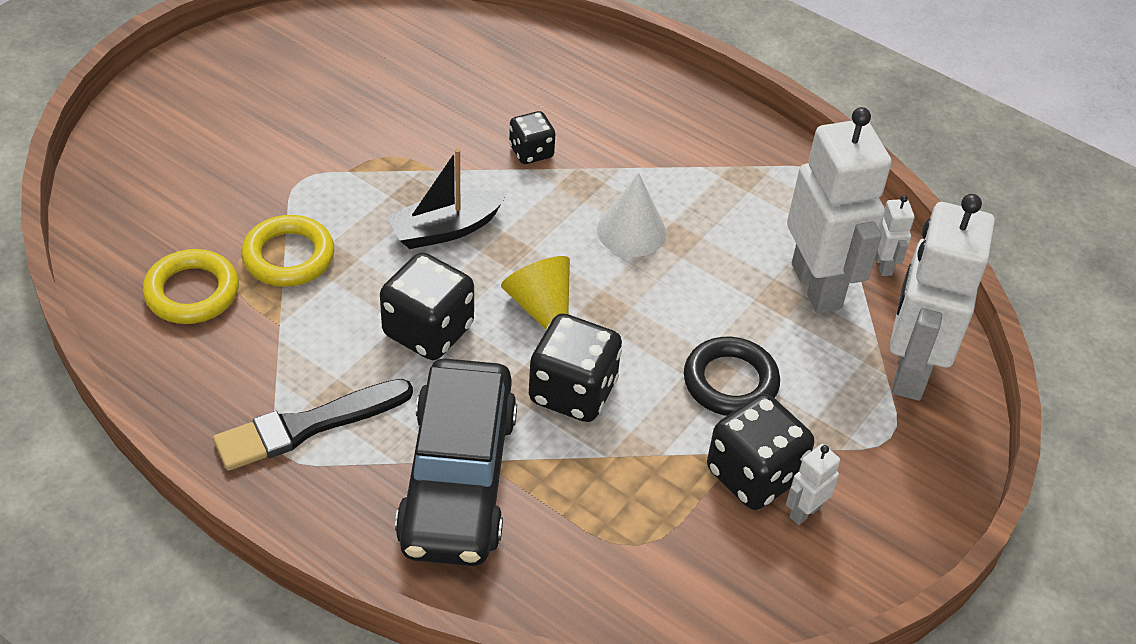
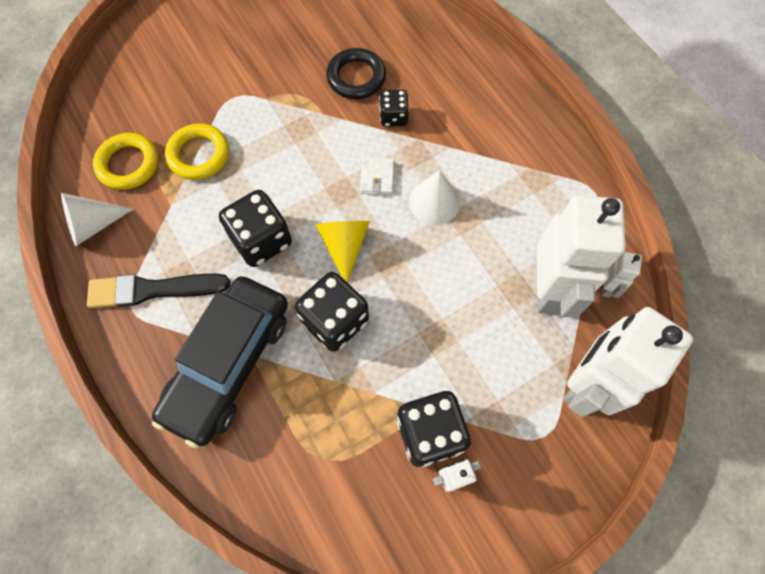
camera: 25 degrees right, 20 degrees up
(179, 375) = (93, 225): none -> white cone
(445, 229) = (308, 163): black boat -> none
(545, 223) = (377, 177): none -> white wallet
(730, 382) = (448, 349): black ring -> black ring (356, 77)

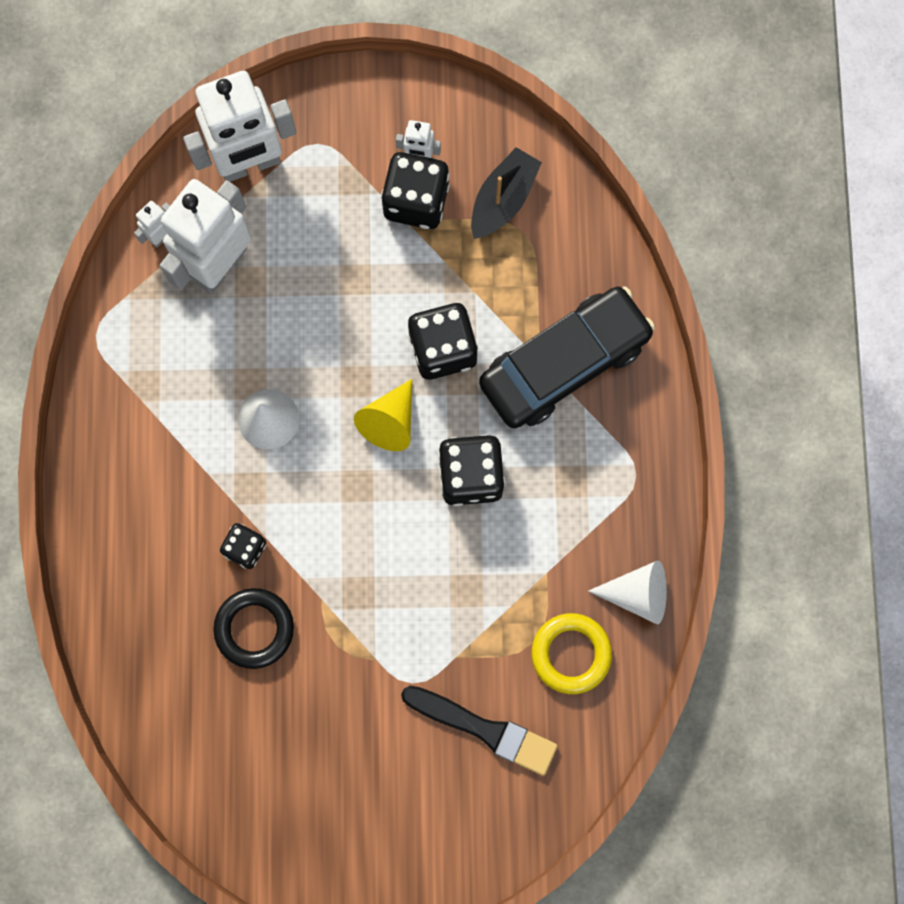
camera: 150 degrees left, 10 degrees up
(153, 290) = (605, 481): black brush -> black brush (484, 729)
(199, 155) = (487, 622): yellow ring -> none
(355, 480) = (503, 199): none -> black boat
(377, 177) = (310, 481): white wallet -> none

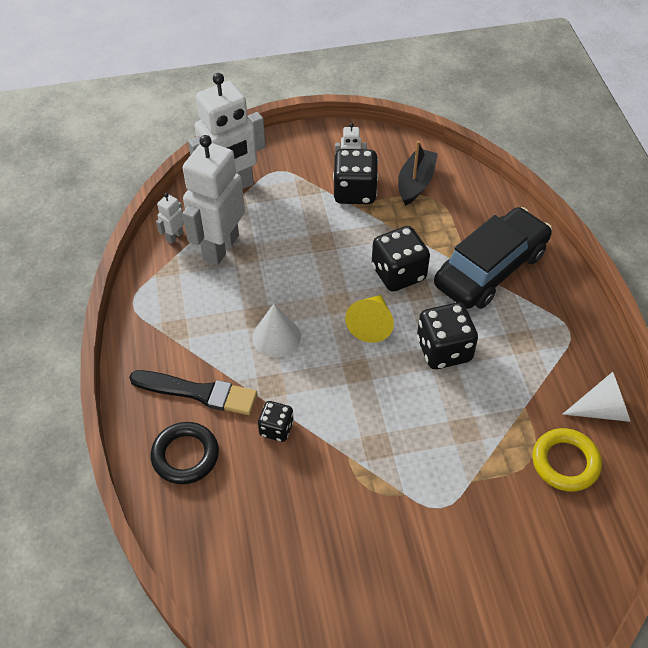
camera: 10 degrees left, 25 degrees down
(254, 628) = (296, 488): black ring -> black ring (185, 455)
(484, 729) = (513, 534): black brush -> black brush (198, 392)

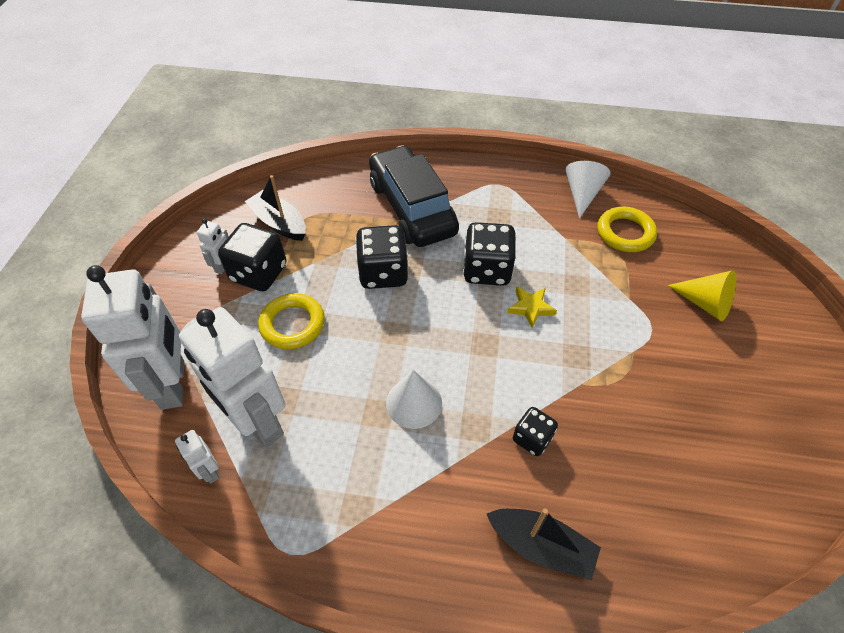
camera: 70 degrees left, 0 degrees up
(185, 455) = (541, 546): black ring -> black boat
(198, 392) = (458, 507): black brush -> none
(315, 233) = (292, 324): none -> yellow ring
(371, 324) = (434, 314): yellow cone -> yellow cone (705, 303)
(416, 396) = (530, 308): none -> yellow star

